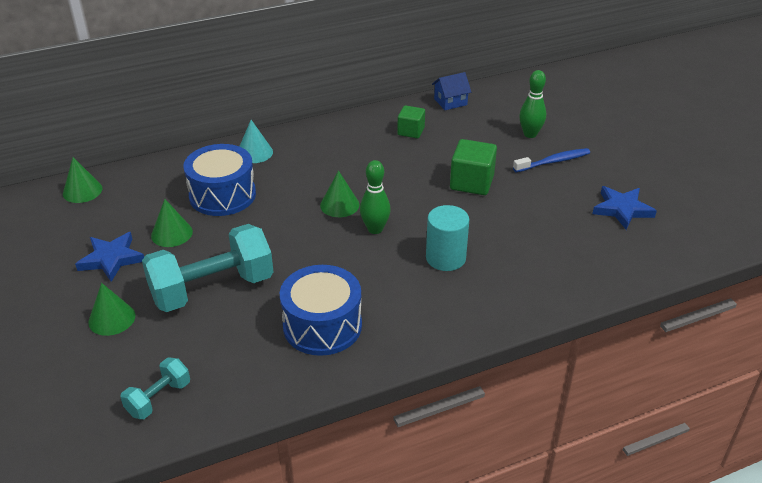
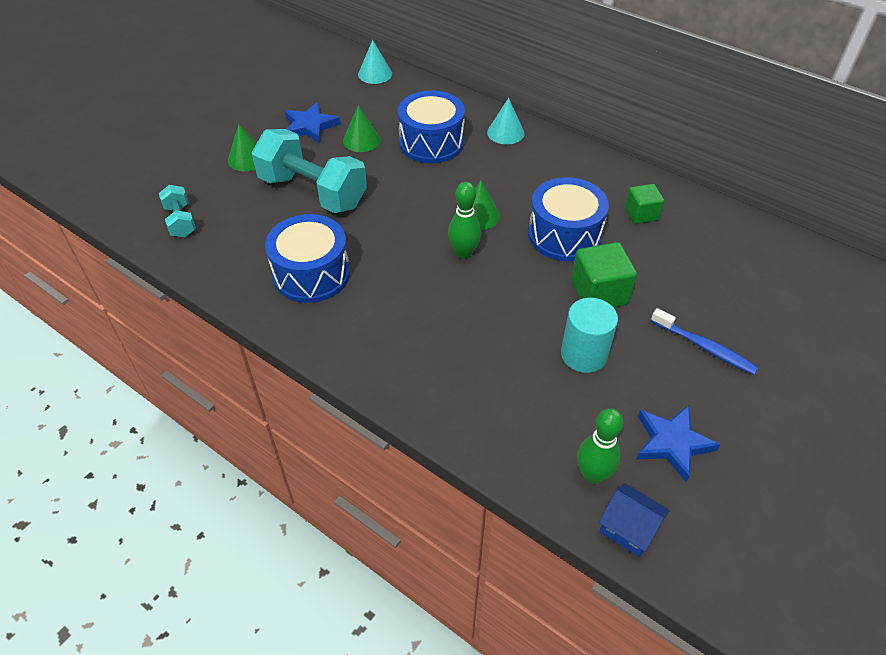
camera: 60 degrees right, 10 degrees up
(82, 191) = (375, 74): green cone -> turquoise cone
(158, 398) = (181, 221): turquoise dumbbell -> turquoise dumbbell turned 60 degrees clockwise
(400, 173) = (564, 235): none -> blue drum
(445, 258) = (461, 319): turquoise cylinder -> turquoise cylinder (584, 354)
(450, 102) = (727, 221): blue house -> blue house (628, 528)
(530, 134) = (737, 308): green bowling pin -> green bowling pin (593, 475)

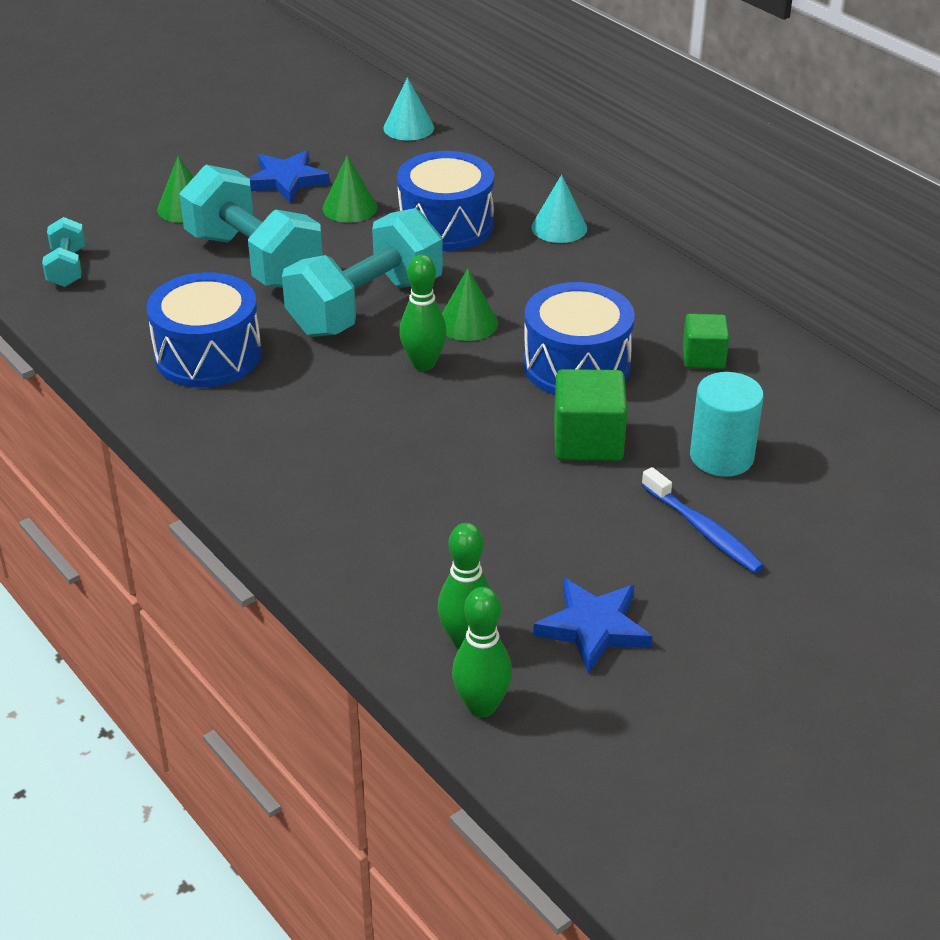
camera: 15 degrees right, 10 degrees down
(405, 215) = (366, 307): none -> turquoise dumbbell
(584, 354) = (527, 508): turquoise cylinder -> turquoise cylinder (721, 456)
(628, 528) = (482, 706): blue house -> green bowling pin

